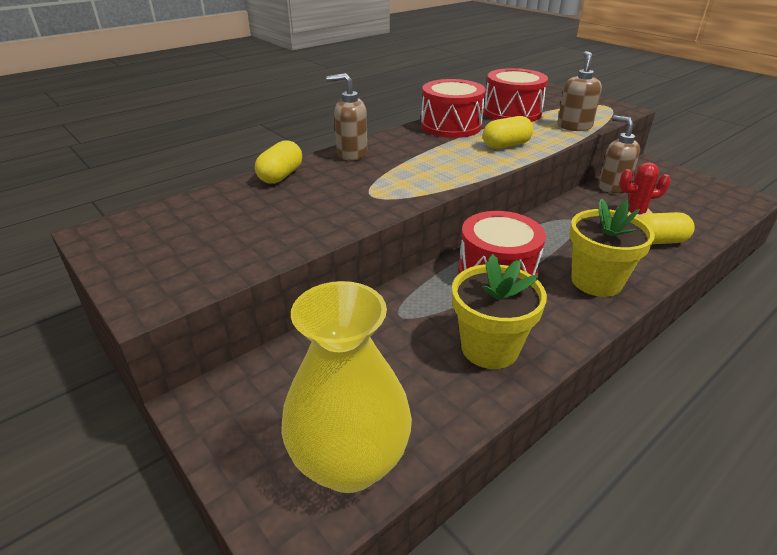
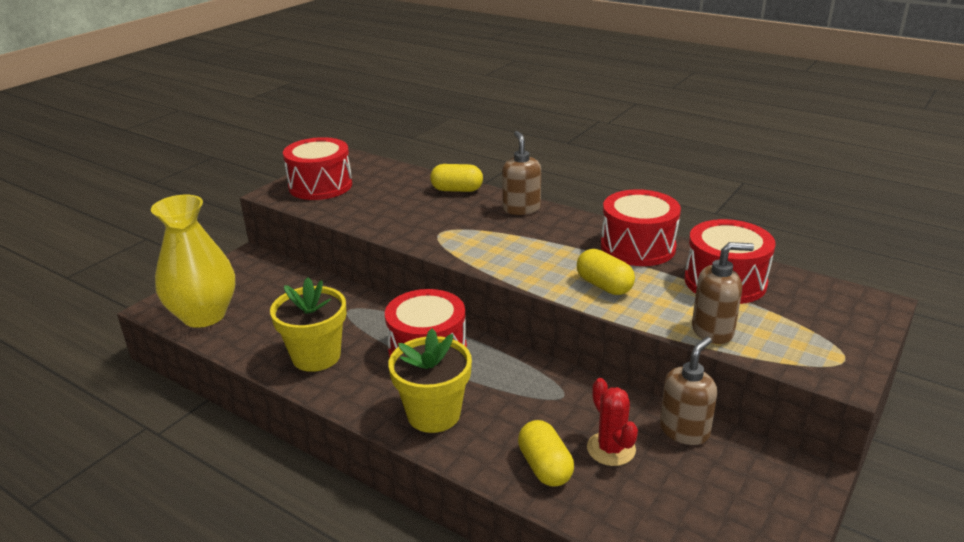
camera: 75 degrees right, 5 degrees down
(170, 259) = (320, 186): none -> red drum

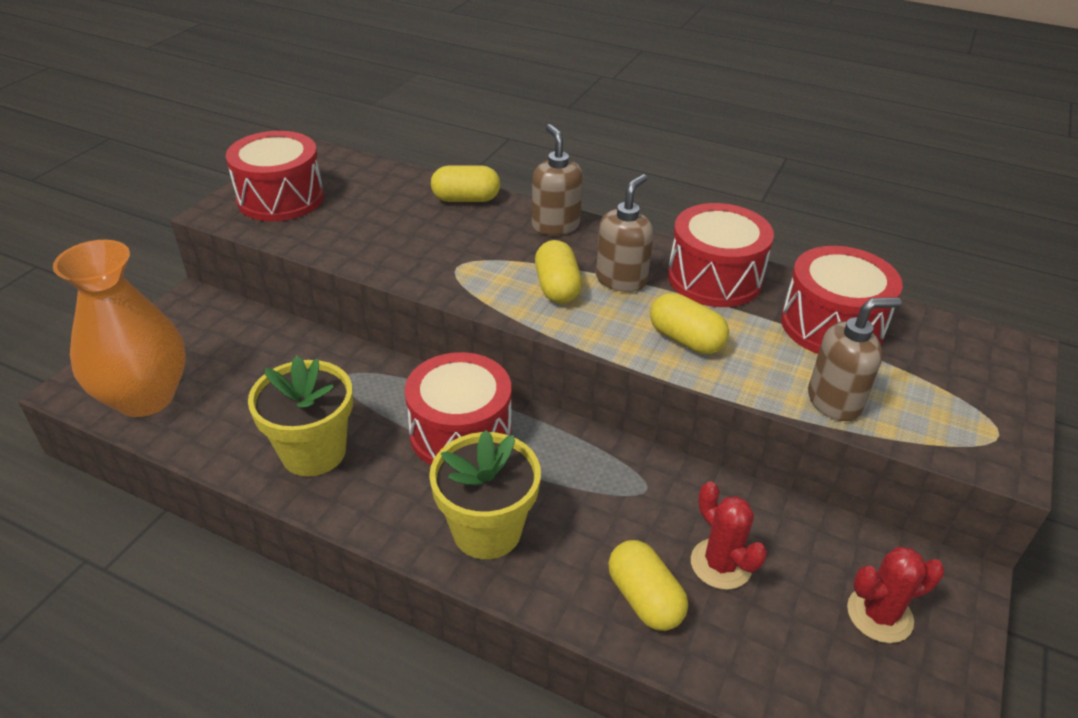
camera: 10 degrees left, 10 degrees up
(204, 315) = (145, 397): yellow vase -> orange vase
(512, 248) = (557, 287): none -> yellow capsule
(684, 430) = (804, 529): brown soap dispenser -> brown soap dispenser (621, 279)
(733, 492) = (879, 615): none -> red cactus

